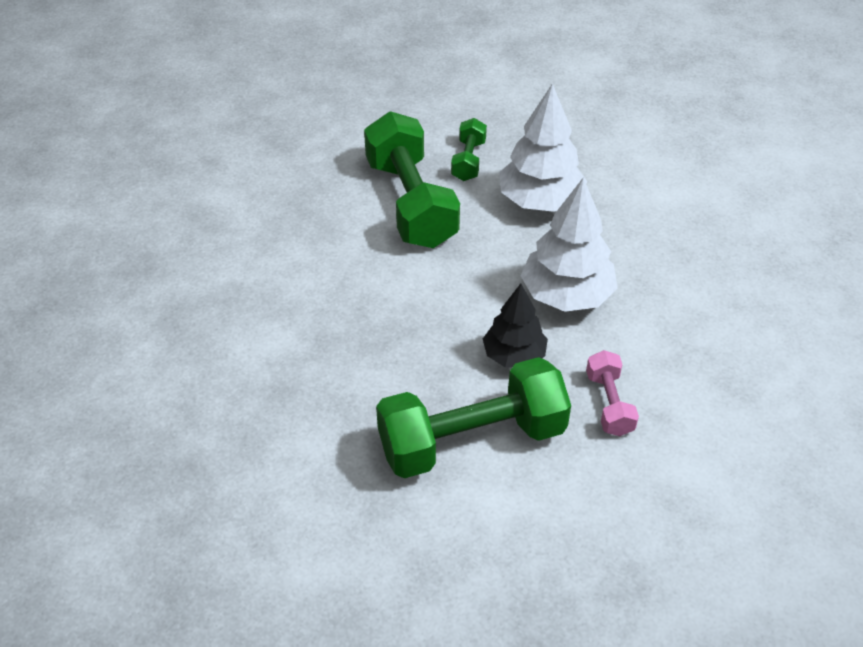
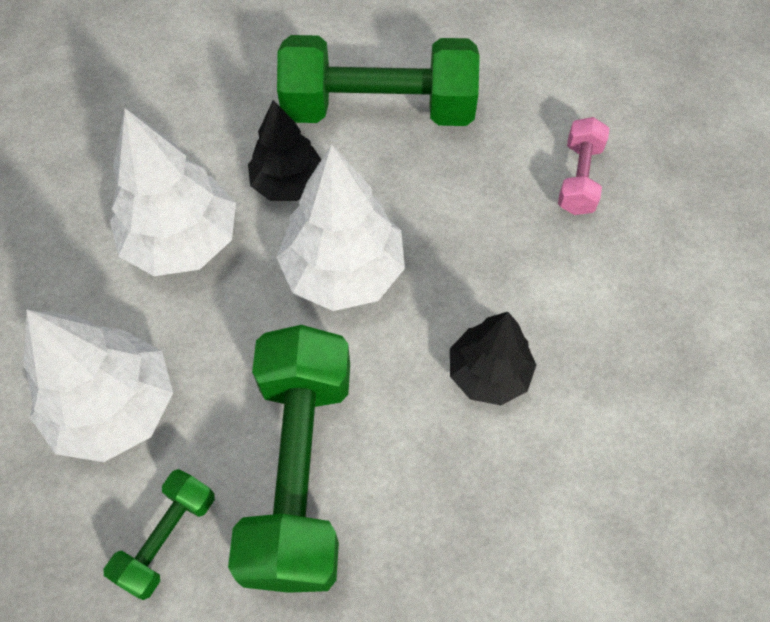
camera: 160 degrees left, 15 degrees up
(311, 277) = (488, 373): none -> black tree
(438, 308) = (343, 272): none -> white tree
(609, 404) = (224, 104): pink dumbbell -> pink dumbbell (579, 178)

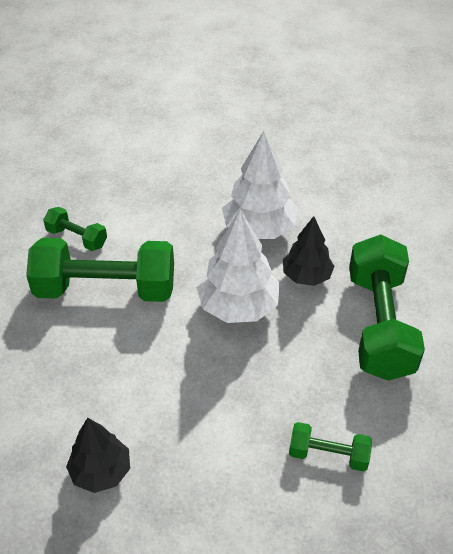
camera: 90 degrees right, 15 degrees down
(114, 408) = (151, 211): white tree -> none
(488, 373) = (160, 384): black tree -> black tree (101, 471)
(579, 178) = (328, 455): pink dumbbell -> green dumbbell

